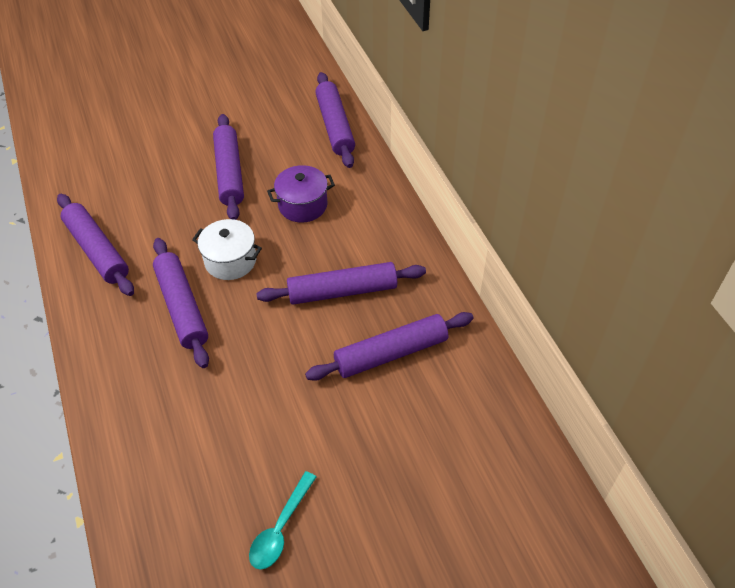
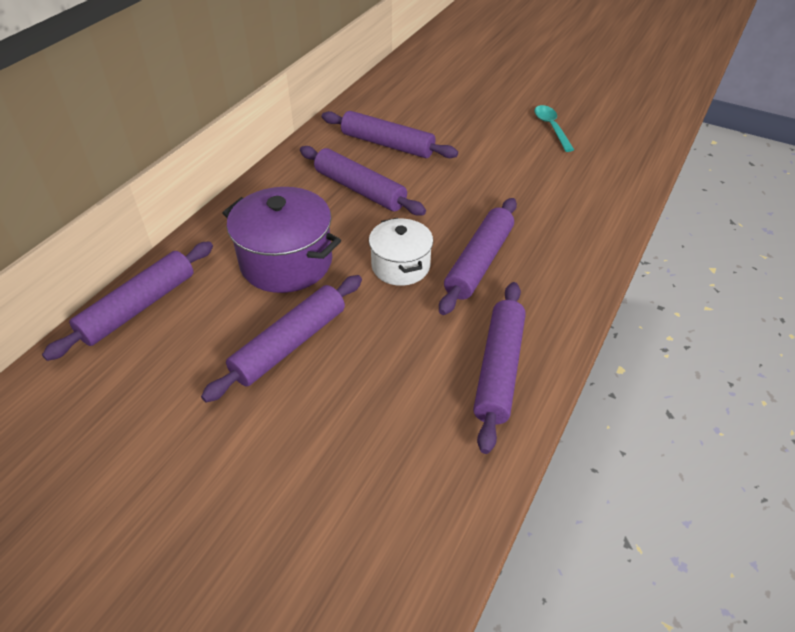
camera: 130 degrees left, 5 degrees down
(280, 528) = (551, 128): turquoise spoon -> turquoise spoon turned 90 degrees counterclockwise
(303, 205) = (286, 262): purple pot -> purple pot, size x1.58

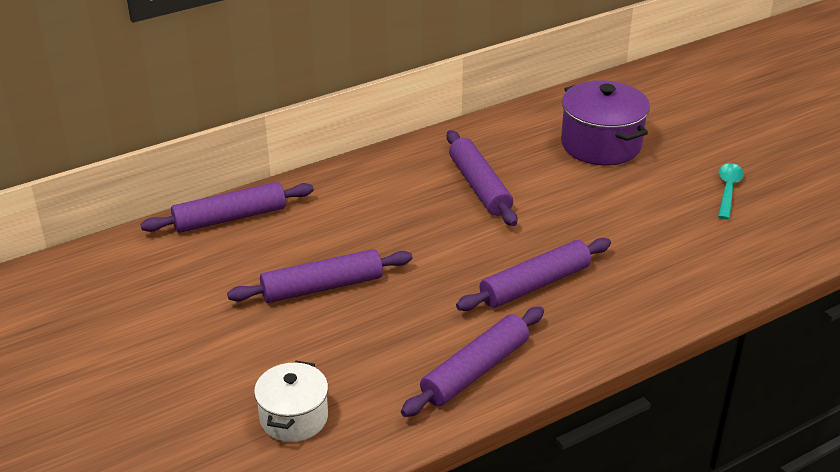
camera: 30 degrees right, 10 degrees down
(286, 262) = (367, 225): purple pot -> purple pot (601, 144)
(387, 144) = (540, 154): purple rolling pin -> none
(400, 266) = (461, 262): white pot -> white pot (294, 417)

